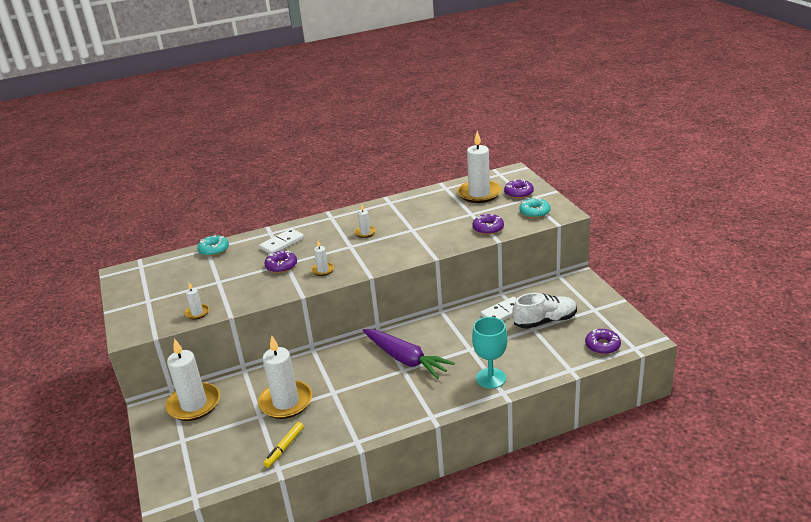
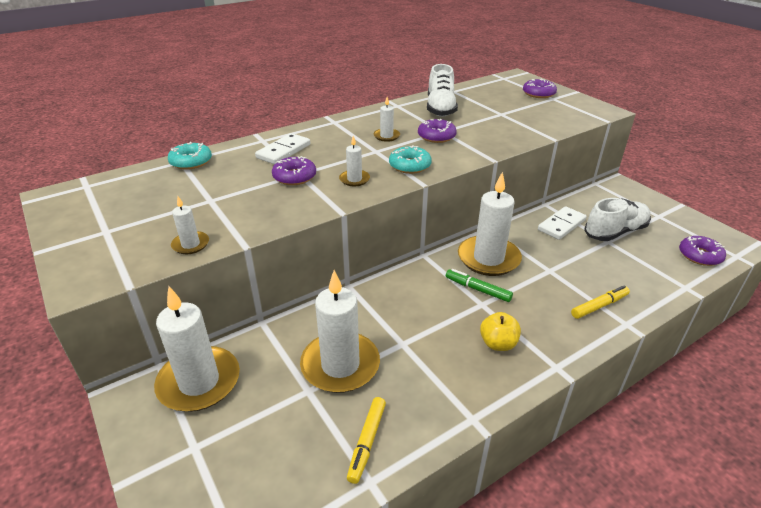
camera: 15 degrees left, 5 degrees up
(399, 398) = (498, 343): none -> yellow apple
(405, 359) = (477, 289): purple carrot -> green marker
(423, 206) = (440, 108): none -> white shoe
(479, 194) = (495, 95): white candle -> white candle (488, 258)
(488, 228) = (532, 127): purple donut -> purple donut (436, 136)
(491, 378) = (599, 306): turquoise goblet -> yellow marker
(534, 212) = (571, 110): turquoise donut -> turquoise donut (409, 166)

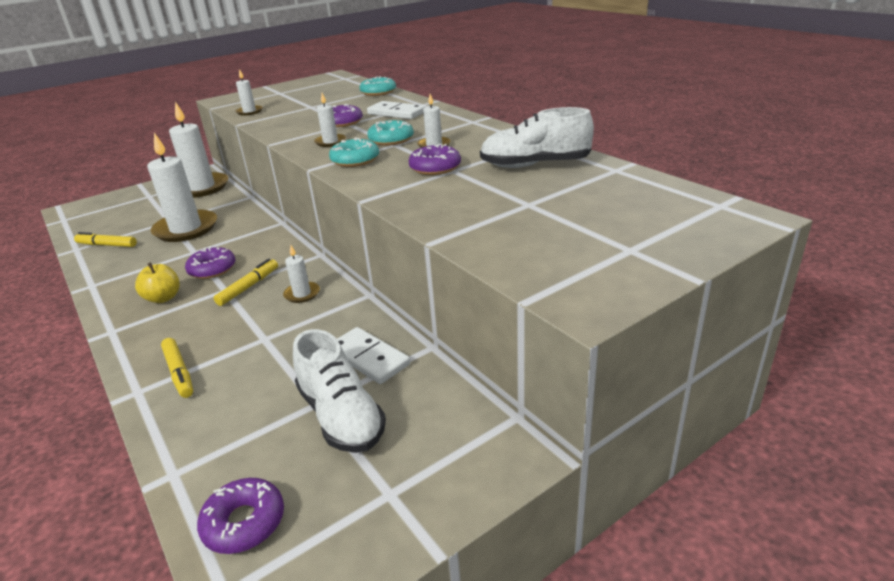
camera: 90 degrees right, 5 degrees down
(364, 152) = (391, 140): none -> turquoise donut
(477, 289) = (248, 287): green marker -> yellow marker
(488, 258) = (302, 294): white candle -> white candle, size x0.46
(538, 94) = (648, 236): purple donut -> purple donut (212, 269)

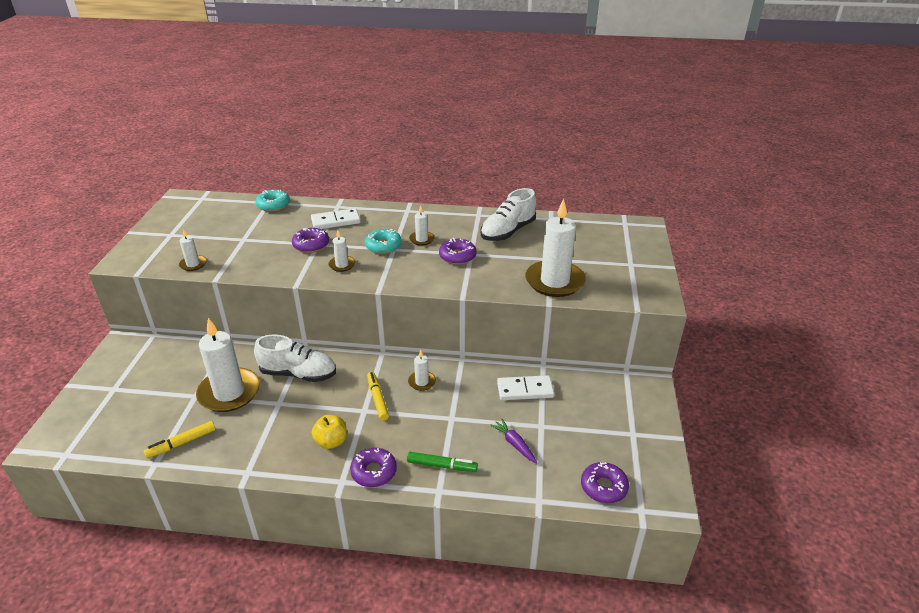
camera: 50 degrees left, 5 degrees up
(179, 372) = (442, 465): yellow marker -> green marker
(201, 188) = (157, 356): white candle -> white candle (554, 281)
(212, 269) = (324, 404): purple donut -> purple donut (374, 472)
(261, 401) = (514, 444): none -> purple carrot
(341, 416) = (562, 422): white shoe -> white shoe (298, 374)
(355, 160) = (394, 272): turquoise donut -> none

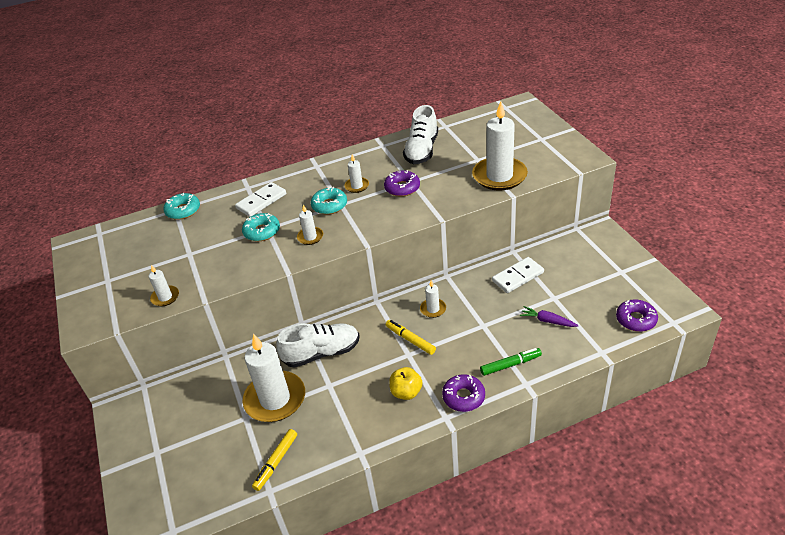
camera: 25 degrees left, 5 degrees up
(311, 245) = (262, 231): purple donut -> turquoise donut

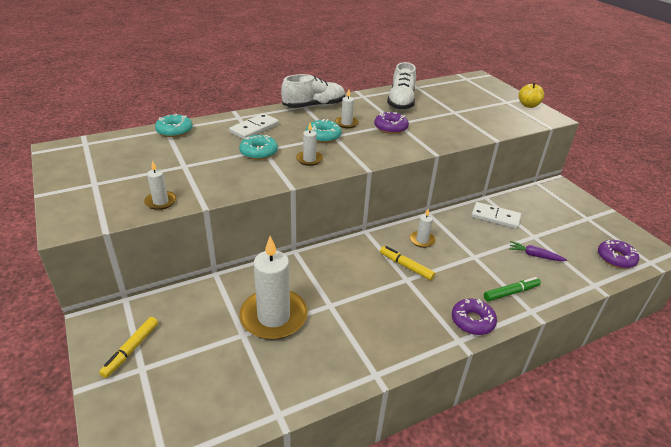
camera: 10 degrees left, 5 degrees down
(276, 462) = (283, 382): yellow marker -> yellow marker (131, 350)
(321, 353) = (317, 274): white shoe -> white shoe (314, 106)
(406, 392) = (412, 315): yellow apple -> yellow apple (528, 105)
(499, 176) = (479, 125): white candle -> none
(518, 277) = (495, 217): white domino -> white domino turned 60 degrees clockwise

